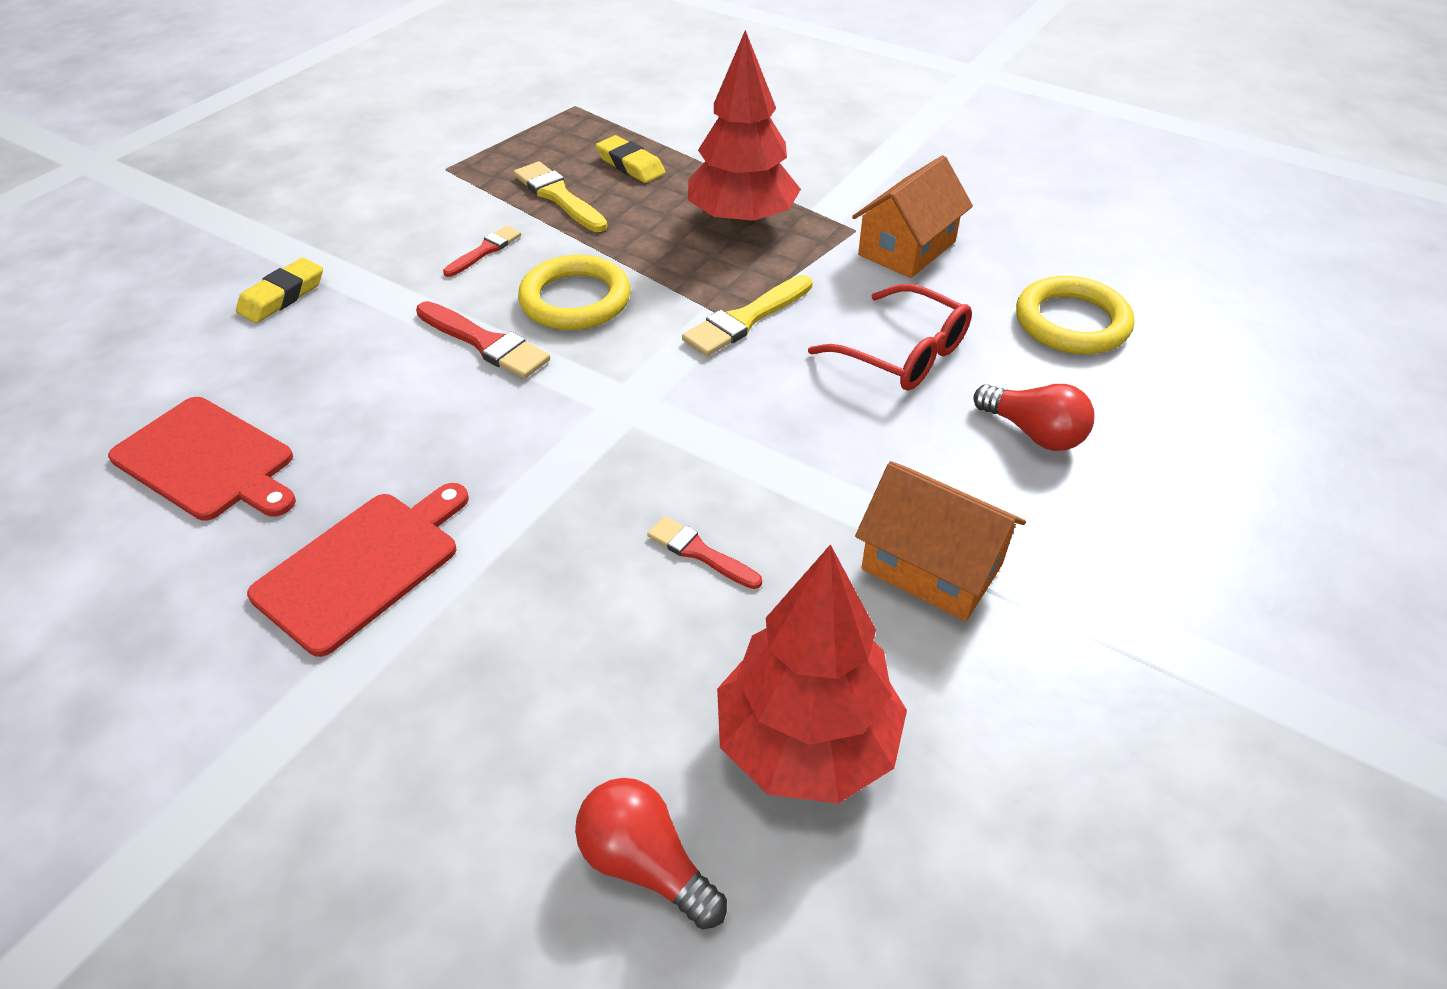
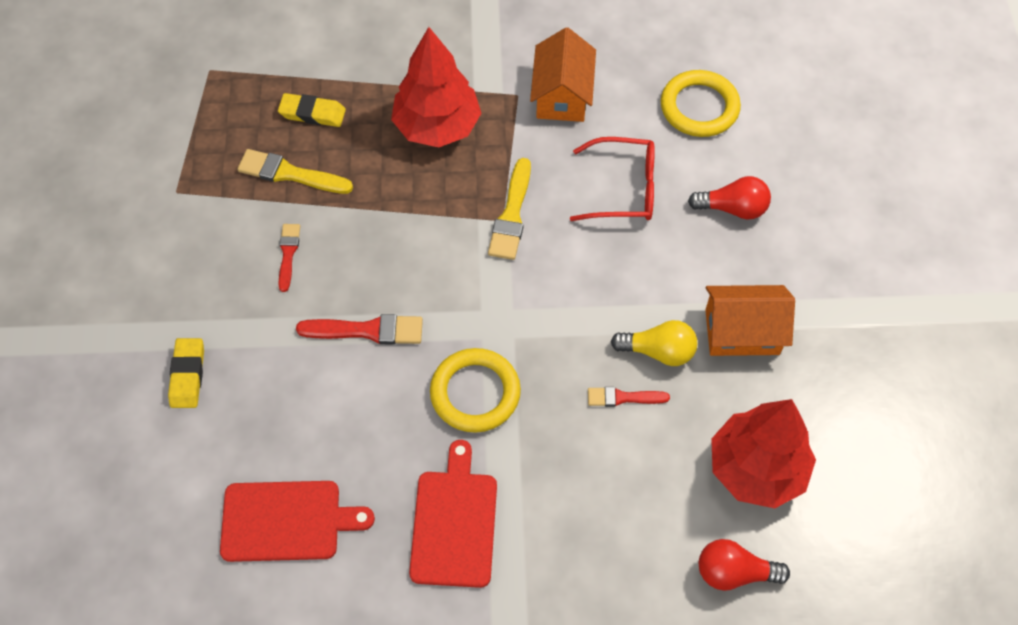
camera: 35 degrees left, 15 degrees up
(575, 300) = (391, 261): yellow ring -> yellow ring (475, 393)
(794, 528) = (658, 351): none -> yellow light bulb

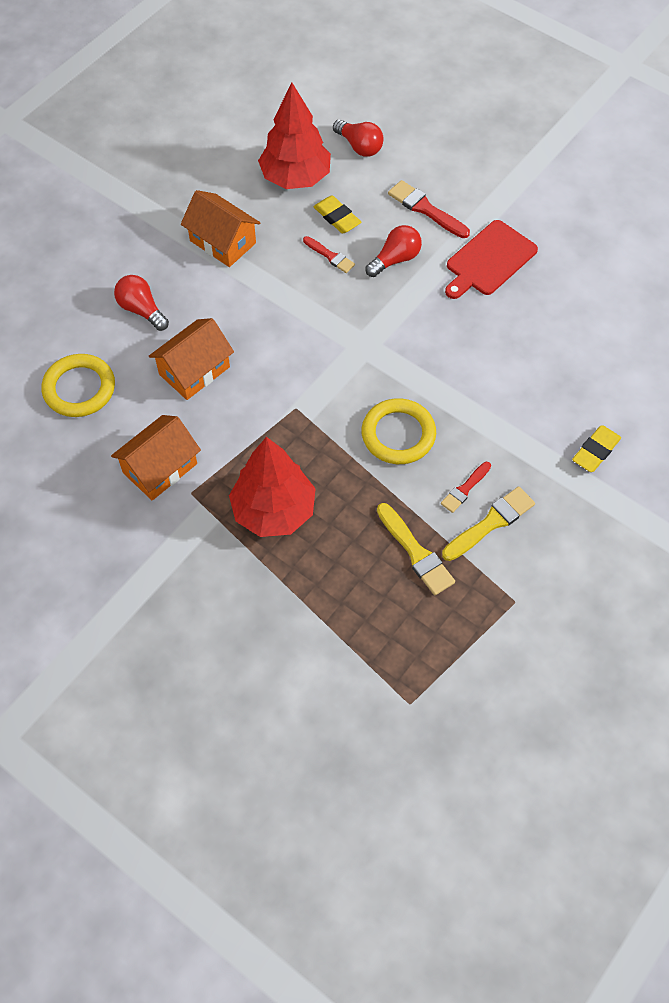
camera: 140 degrees left, 0 degrees up
(286, 521) = (588, 324): red cutting board -> none
(312, 113) = (357, 593): yellow eraser -> yellow eraser (337, 217)
(367, 330) = (452, 398): red brush -> red brush (426, 209)
(475, 393) = (415, 316): yellow ring -> yellow ring (398, 434)
(511, 214) = (286, 407): yellow brush -> yellow brush (490, 523)
(554, 445) = (395, 259): none -> red light bulb
(623, 189) = (194, 371): red glasses -> orange house
(658, 351) = (282, 265): yellow light bulb -> none

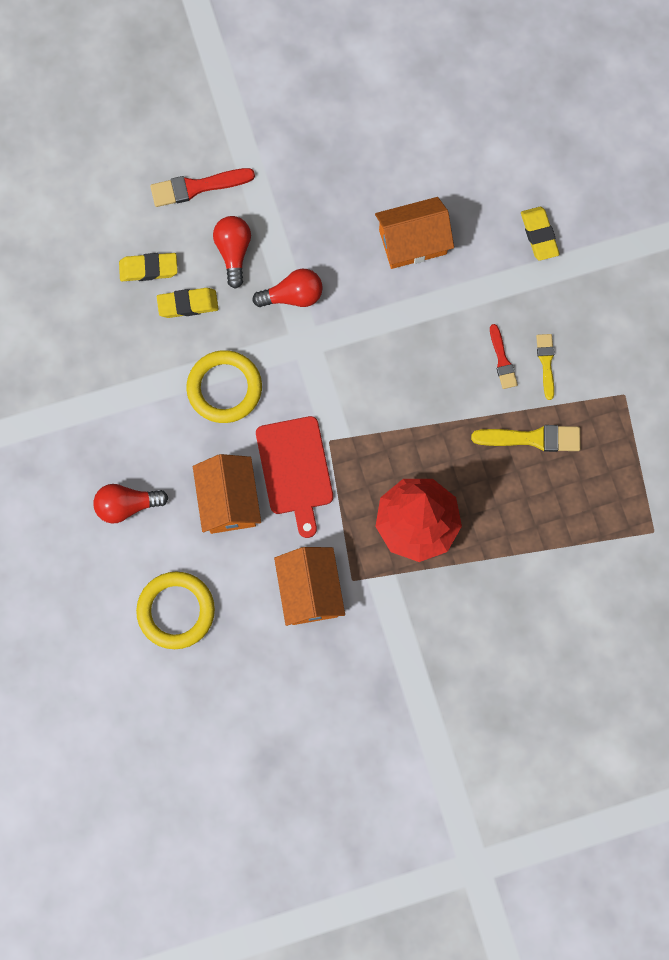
camera: 55 degrees left, 15 degrees up
(222, 242) = (101, 386): orange house -> orange house (412, 242)
(295, 177) = (73, 273): red tree -> none
(330, 256) = (188, 304): red brush -> yellow eraser
(359, 146) = (79, 192): red light bulb -> red light bulb (293, 296)
(398, 434) = (415, 376): yellow ring -> yellow ring (224, 388)
(489, 260) = (293, 176): red cutting board -> red cutting board (295, 469)
(490, 523) = (546, 363): yellow brush -> yellow brush, size x0.63

